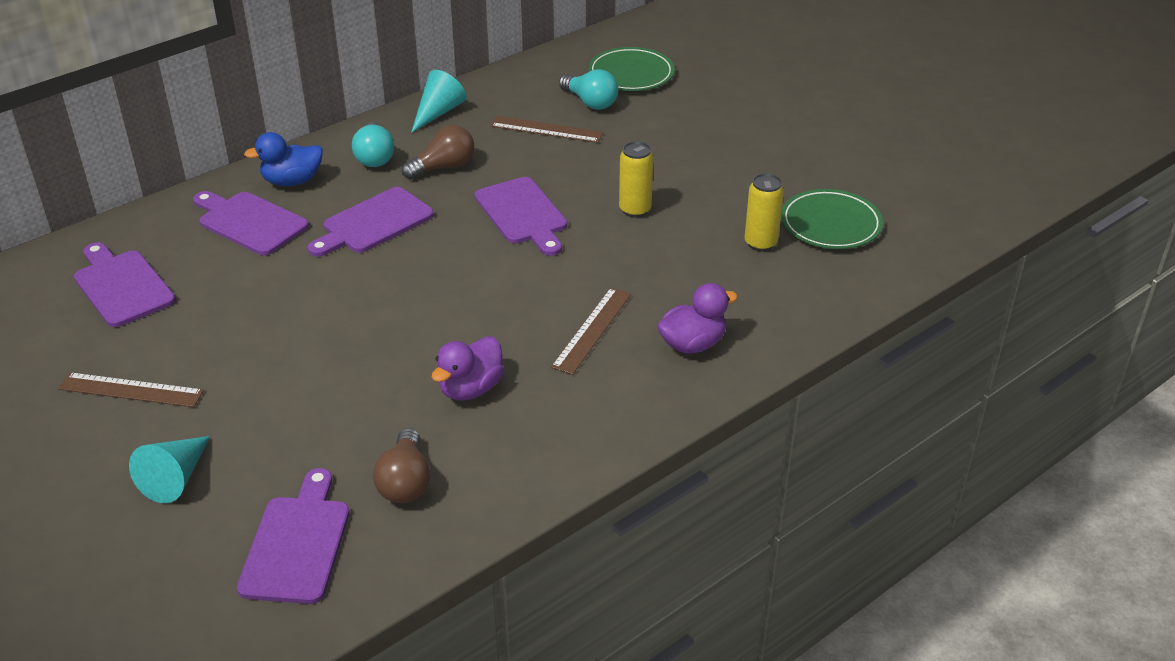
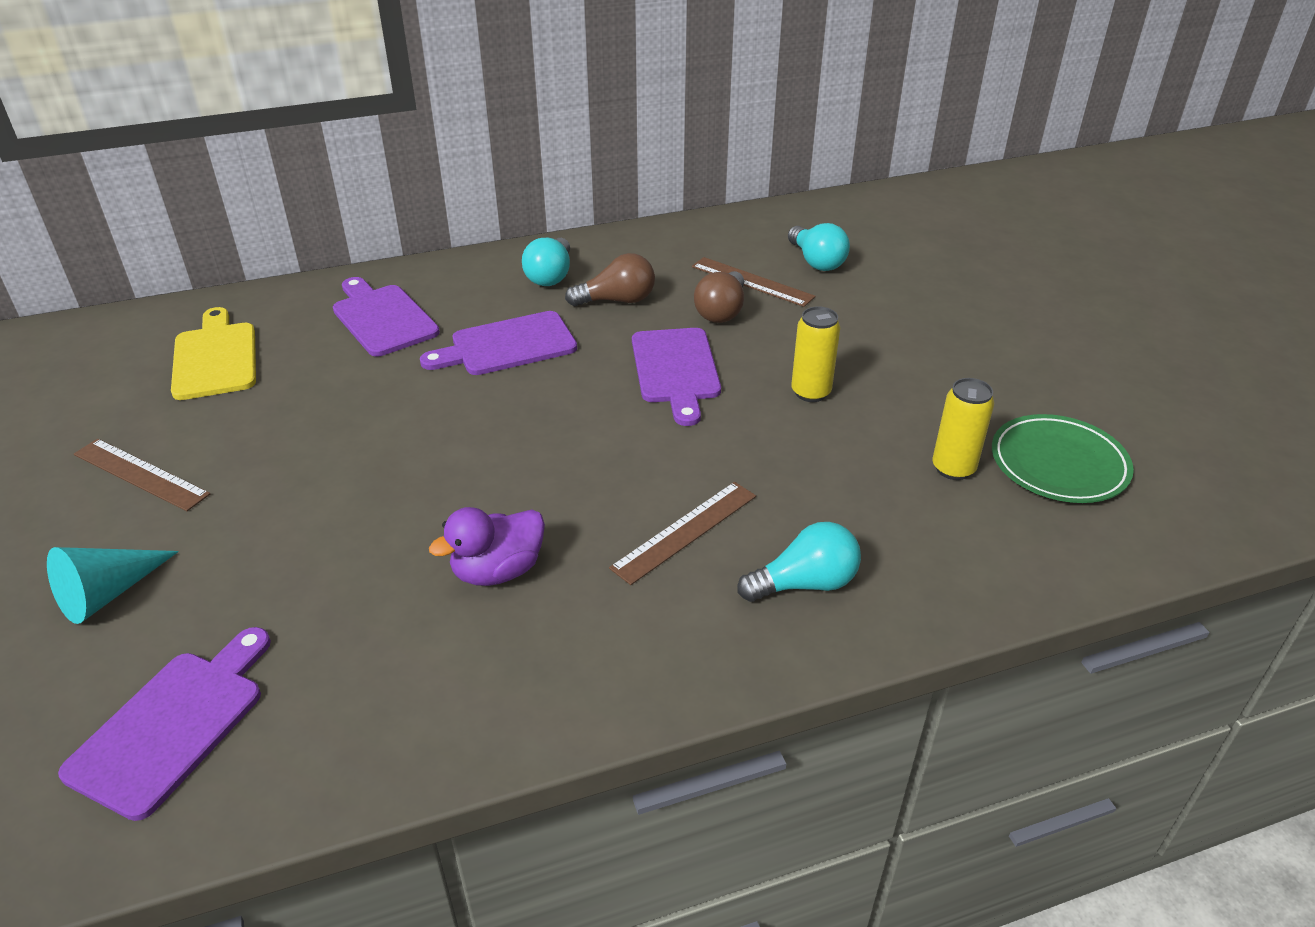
camera: 20 degrees right, 0 degrees up
(122, 286) = (215, 358): purple cutting board -> yellow cutting board
(292, 181) = (452, 284): blue duck -> none
(405, 482) = (348, 677): brown light bulb -> brown light bulb (721, 311)
(438, 112) = (644, 242): turquoise cone -> none
(631, 74) = (878, 240): green plate -> none
(692, 344) = (805, 583): purple duck -> turquoise light bulb

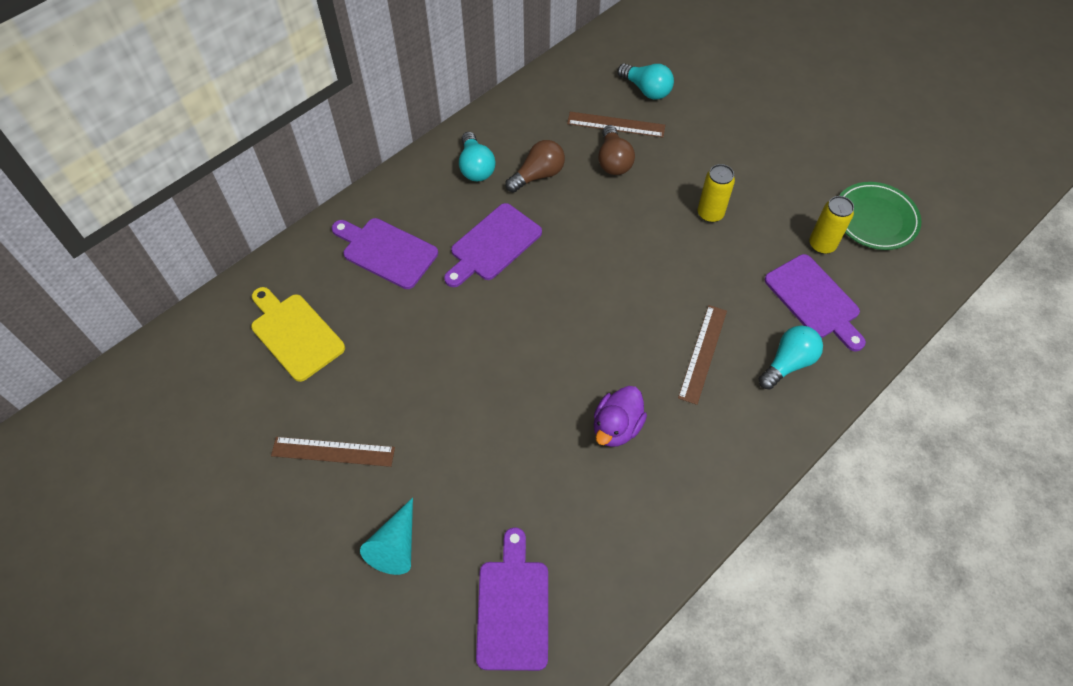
camera: 25 degrees left, 20 degrees up
(675, 370) = (617, 225): purple cutting board -> purple cutting board (814, 300)

